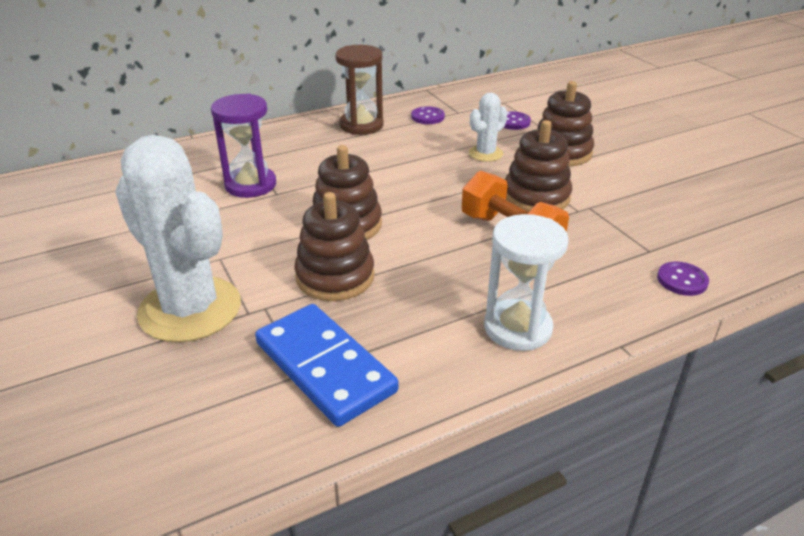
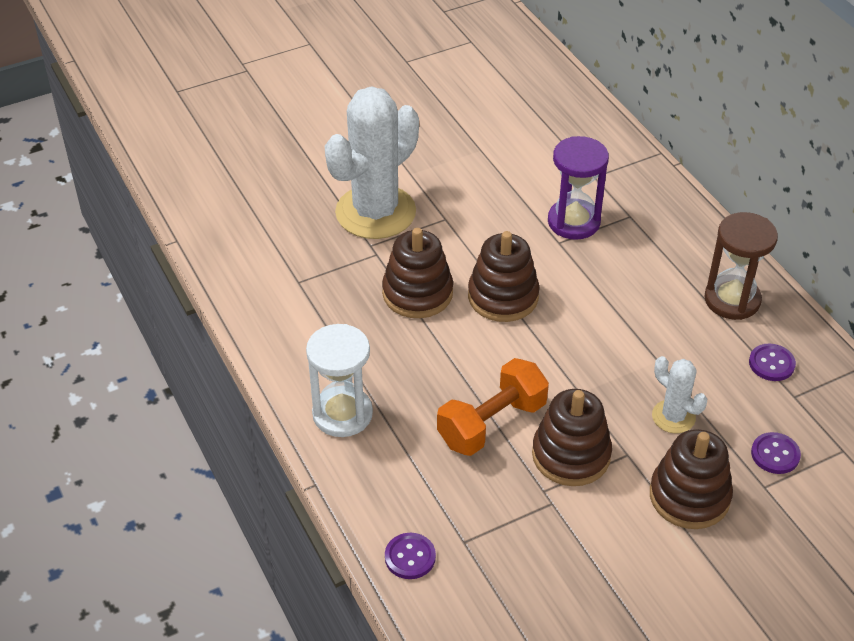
camera: 90 degrees right, 10 degrees up
(325, 367) = (304, 294): blue domino -> none

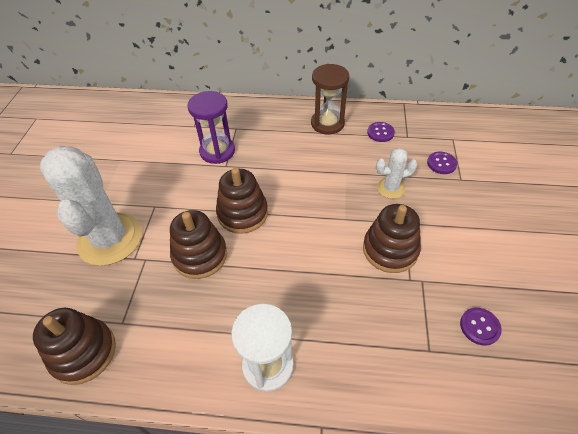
camera: 55 degrees left, 5 degrees up
(410, 557) = (427, 395): purple button -> purple button (479, 327)
(492, 423) = (339, 276): orange dumbbell -> none
(689, 496) = (451, 213): brown stacking toy -> brown stacking toy (84, 352)

